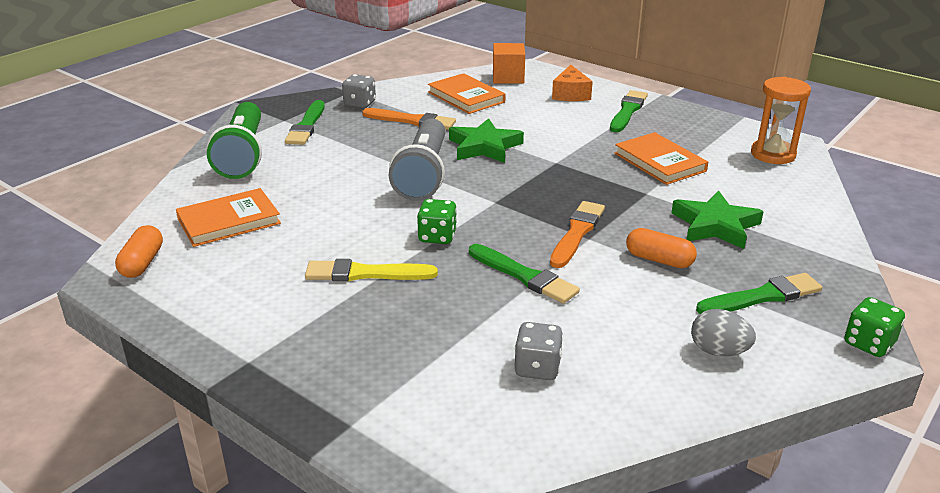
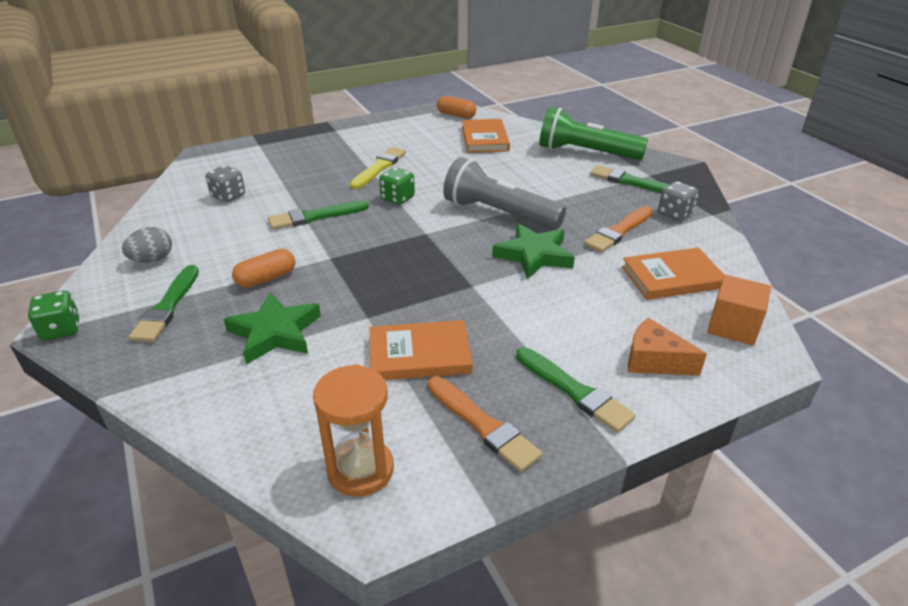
camera: 115 degrees right, 5 degrees up
(577, 233) = (343, 255): orange brush -> orange brush (483, 425)

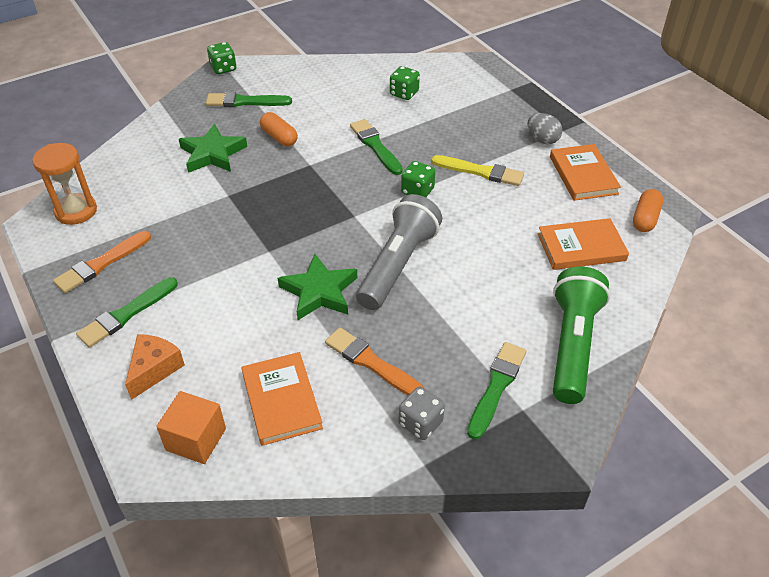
camera: 85 degrees right, 10 degrees up
(152, 260) = (303, 81): grey egg -> grey egg (542, 140)
(228, 196) = (404, 93): grey dice -> green dice
(419, 354) = (180, 227): orange book -> orange book (583, 175)

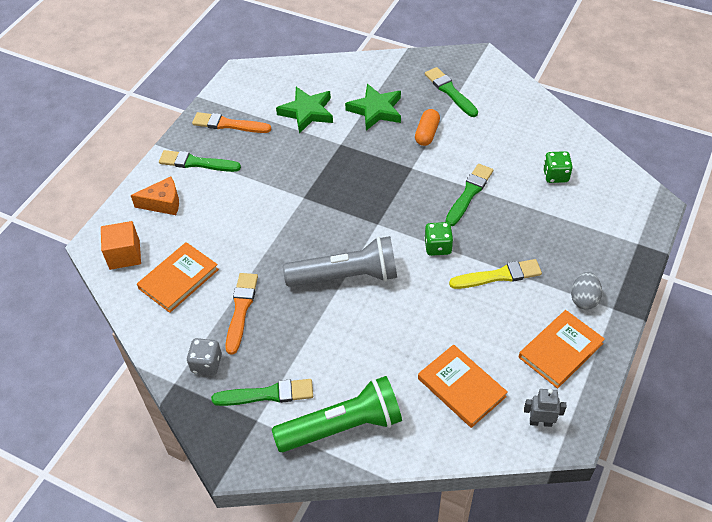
camera: 60 degrees right, 5 degrees up
(76, 211) = (264, 83): orange hourglass -> none
(223, 68) = (478, 56): green dice -> none
(319, 291) = (285, 246): green star -> green star (307, 112)
(480, 172) = (498, 275): yellow brush -> yellow brush turned 90 degrees counterclockwise
(645, 218) = (540, 422): orange capsule -> grey robot

